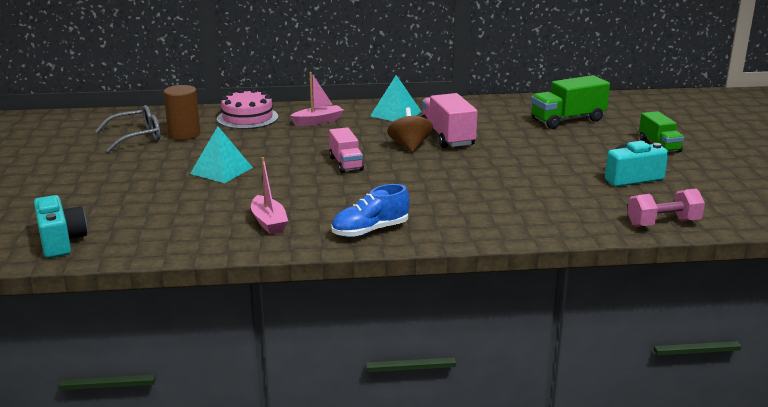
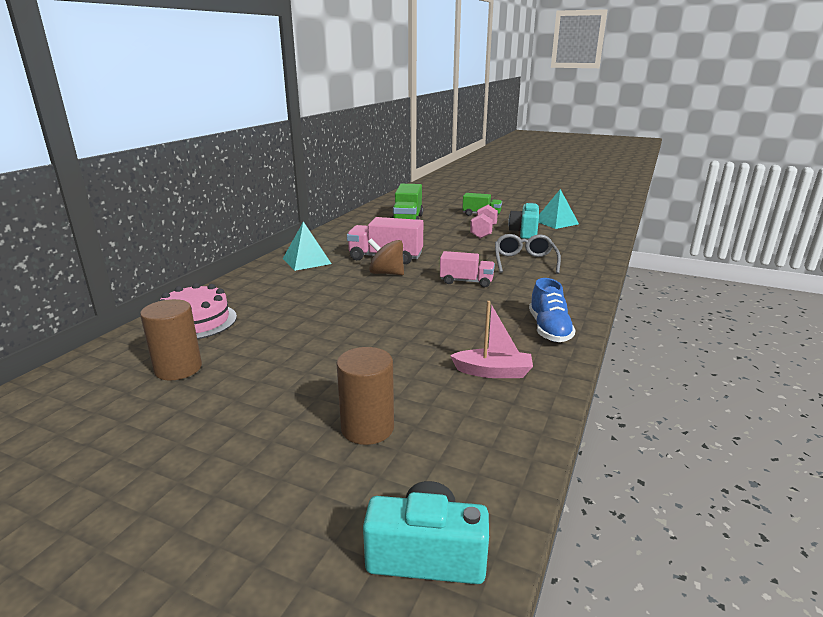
camera: 60 degrees left, 0 degrees up
(137, 137) = (125, 404): grey glasses -> grey glasses (524, 261)
(161, 200) = (367, 428): none -> brown cylinder
(221, 170) = (325, 368): turquoise pyramid -> turquoise pyramid (556, 222)
(318, 121) = (269, 292): pink boat -> none
(346, 164) = (390, 305): pink truck -> pink truck (466, 281)
(663, 223) = (600, 244): pink dumbbell -> pink dumbbell (483, 232)

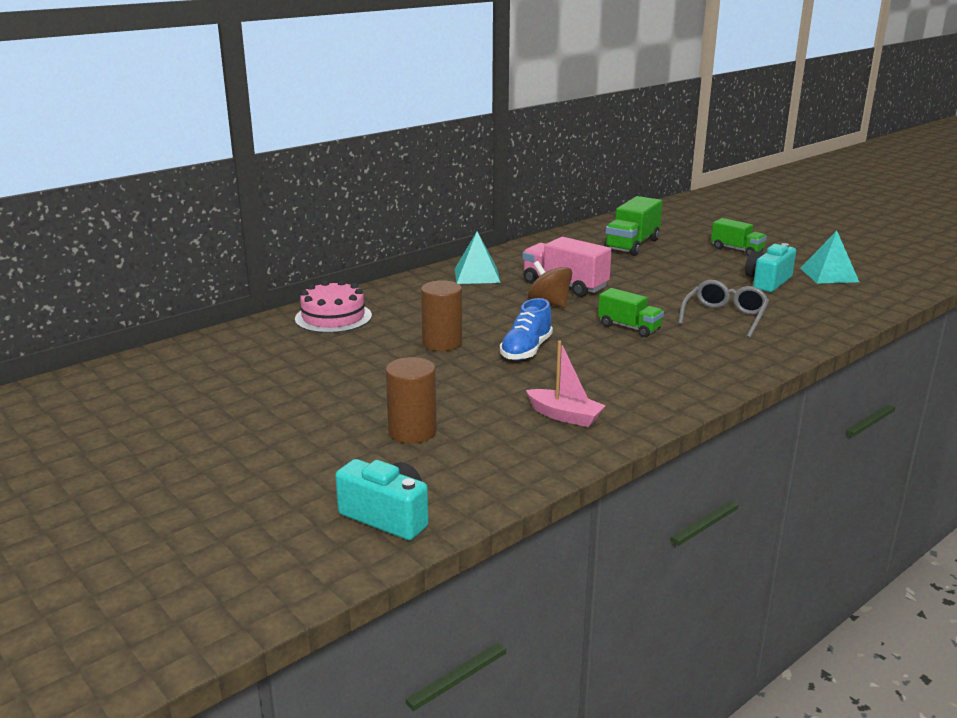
camera: 25 degrees right, 0 degrees up
(178, 369) = (296, 354): brown cylinder -> brown cylinder (442, 343)
(466, 281) = (629, 327): pink truck -> green truck
(483, 232) = (713, 273): pink dumbbell -> none
(549, 329) = (667, 392): blue shoe -> blue shoe (526, 350)

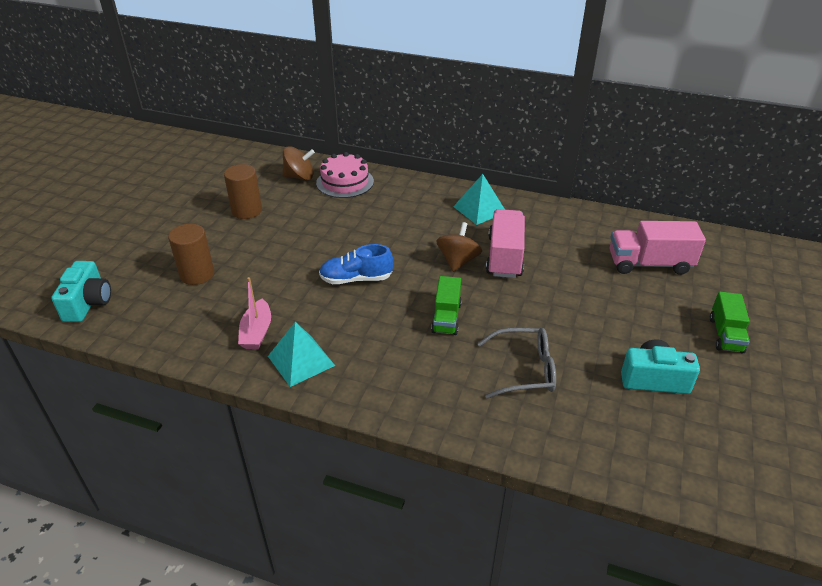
camera: 60 degrees right, 15 degrees up
(282, 337) = (299, 177): none -> brown spinning top
(442, 343) = (339, 238): brown cylinder -> brown cylinder (247, 211)
(632, 245) = (649, 264): green truck -> pink truck
(829, 275) = (734, 424): turquoise pyramid -> turquoise pyramid (301, 360)

